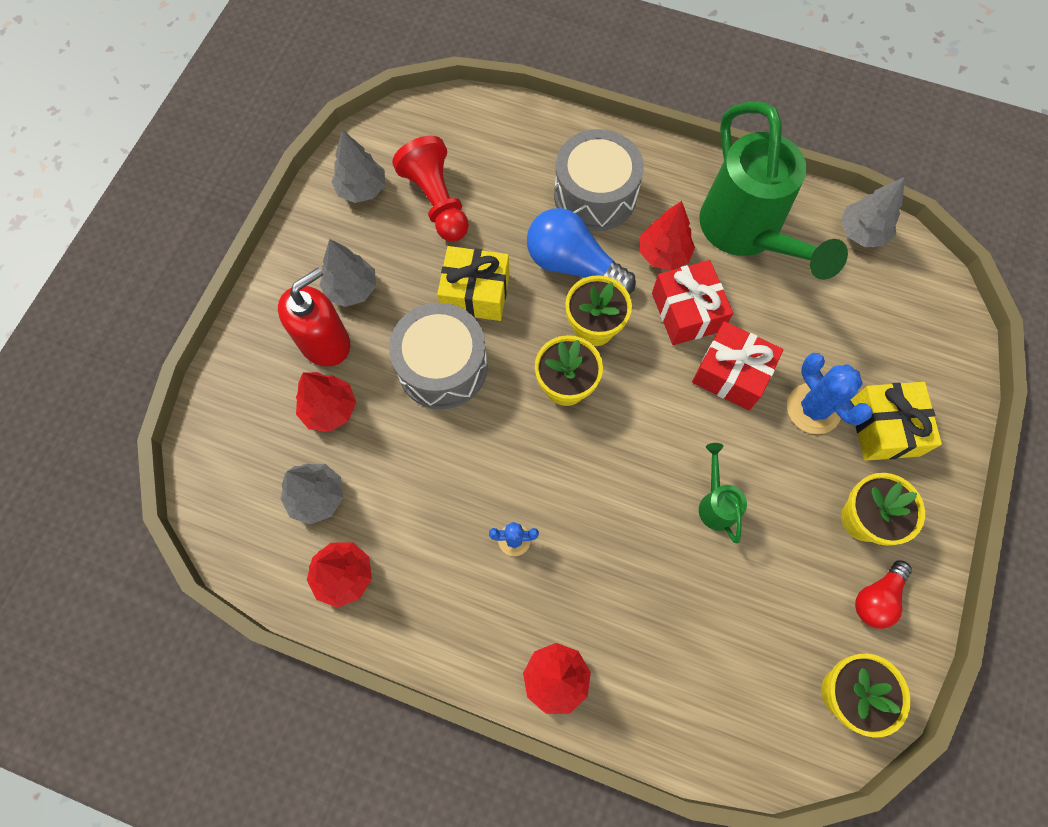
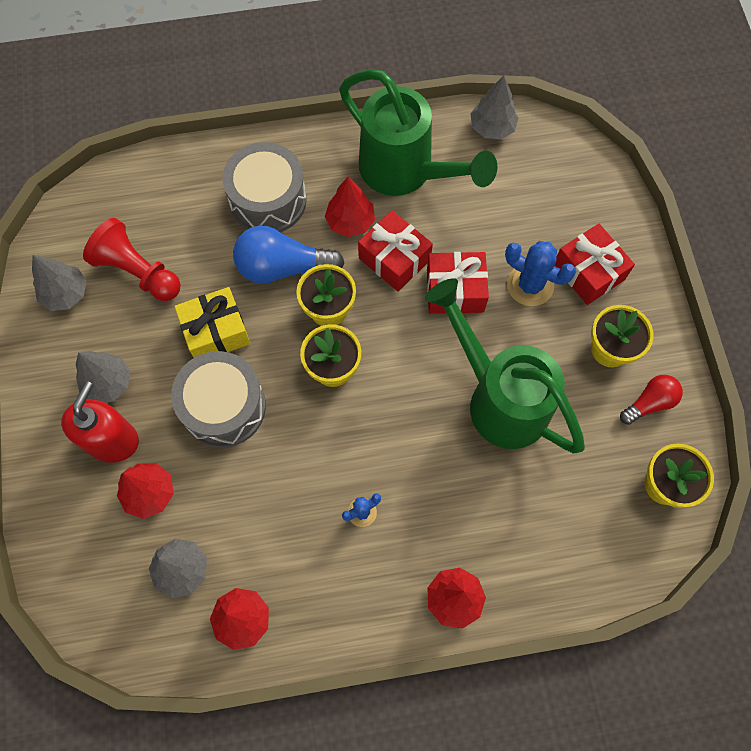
camera: 30 degrees left, 0 degrees up
(715, 503) = (498, 397): green watering can -> green watering can, size x2.38
(876, 598) = (649, 403): red light bulb -> red light bulb turned 135 degrees counterclockwise
(884, 428) = (588, 272): yellow gift -> red gift

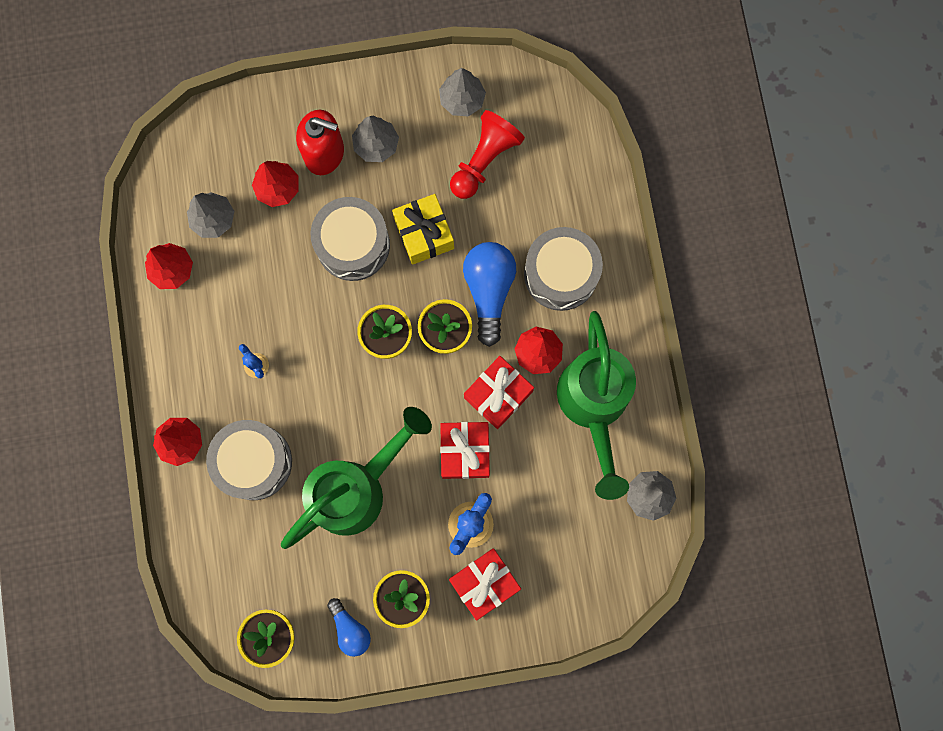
camera: 90 degrees right, 10 degrees up
(406, 173) = (593, 407): green watering can -> green watering can turned 45 degrees counterclockwise
(474, 511) = (254, 462): none -> grey drum
(649, 403) = (350, 629): red light bulb -> blue light bulb

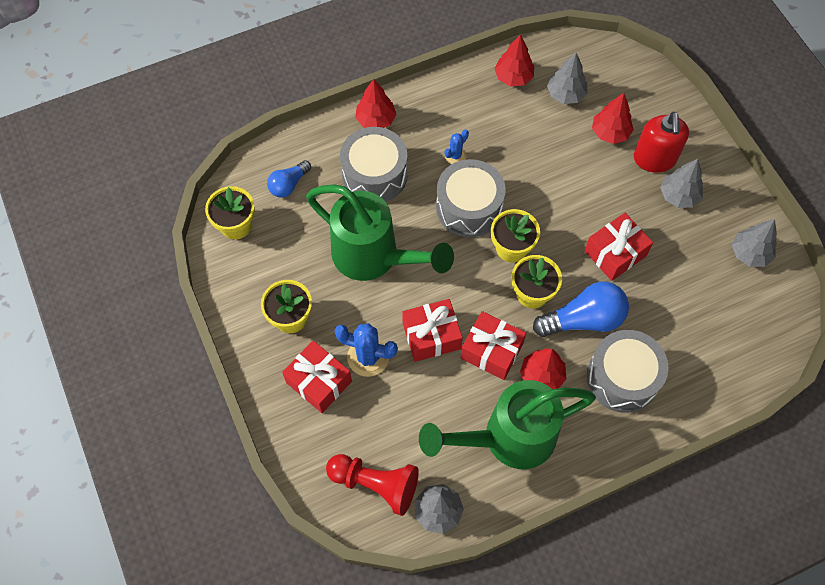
camera: 75 degrees right, 15 degrees down
(350, 629) = (253, 282): blue light bulb -> blue light bulb (288, 185)
(353, 245) = (584, 200): grey drum -> grey drum (469, 207)
(424, 234) = (615, 253): yellow gift -> red gift
(484, 160) = (702, 286): red pawn -> red pawn (376, 484)

